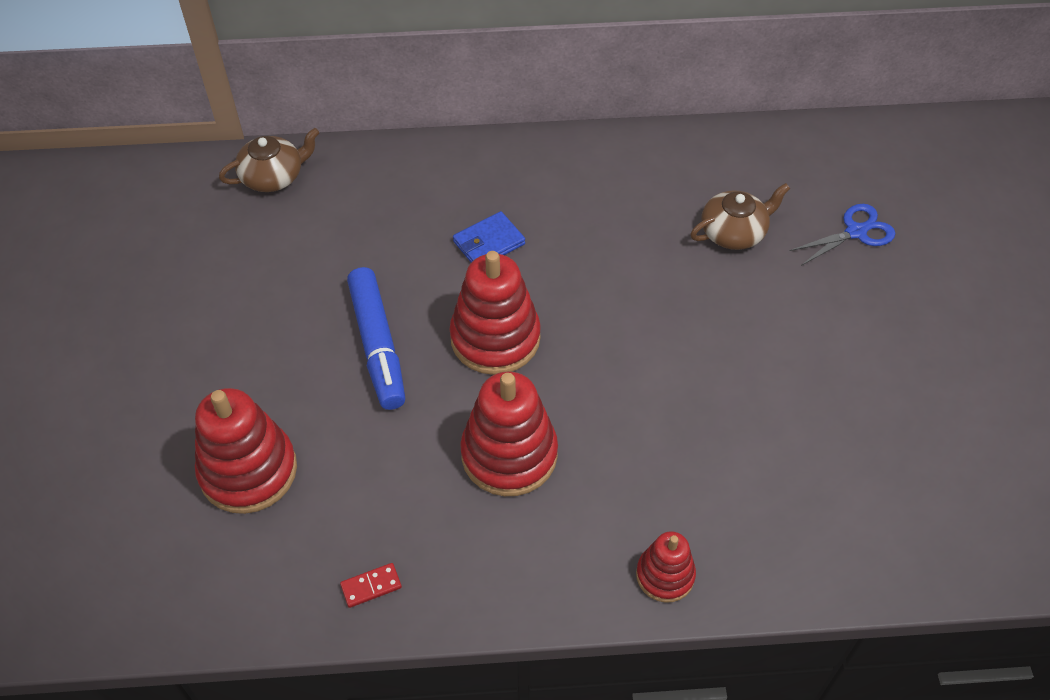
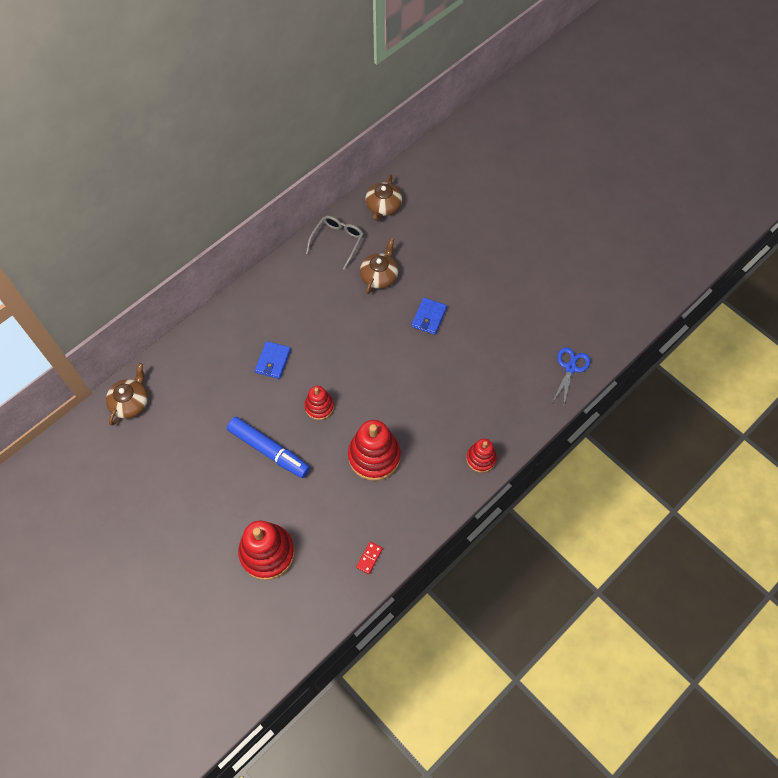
camera: 40 degrees left, 10 degrees up
(495, 338) = (319, 406): red stacking toy -> red stacking toy, size x0.57
(712, 157) = (337, 242): none -> grey glasses
(759, 328) = (429, 317): none -> blue wallet
(818, 152) = (383, 206): none -> brown teapot
(856, 232) = (431, 238): blue scissors -> blue scissors (570, 368)

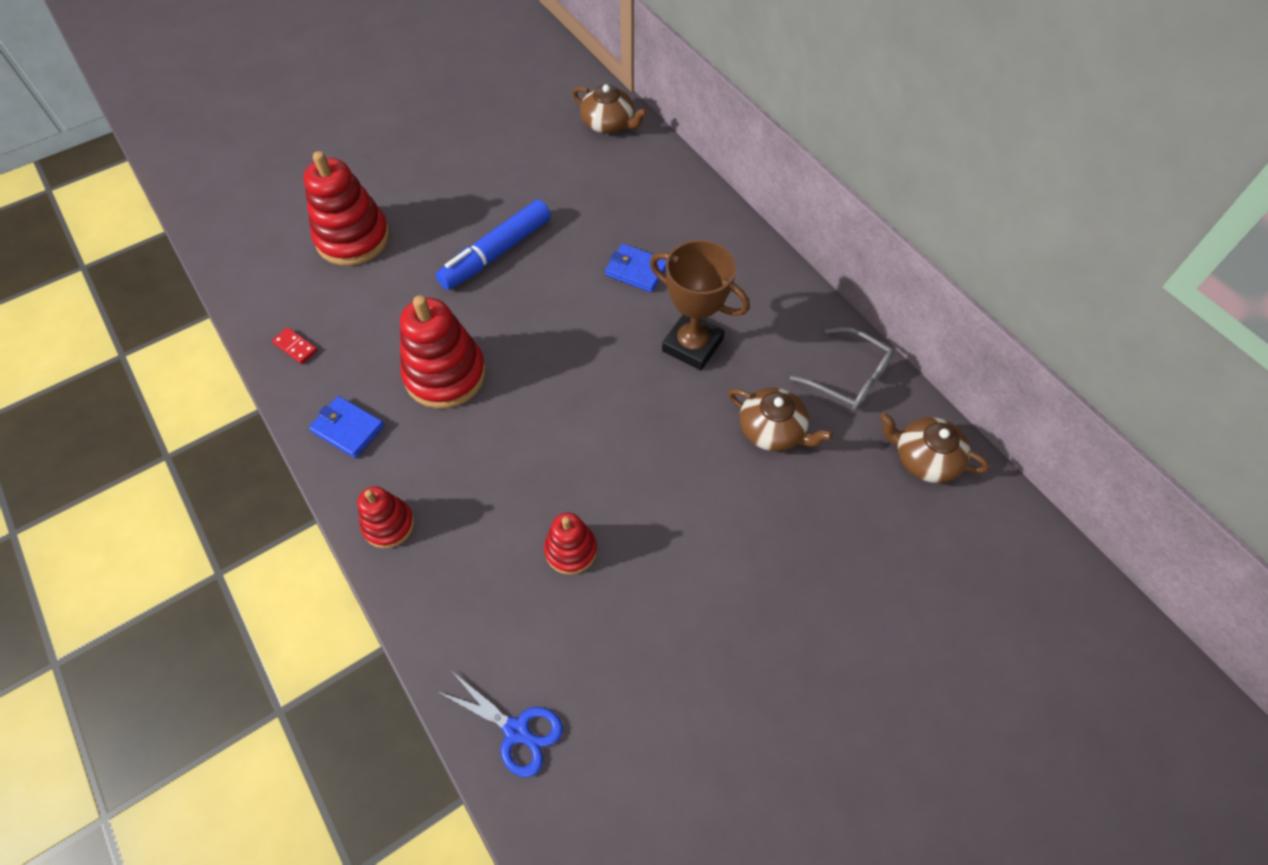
camera: 100 degrees right, 5 degrees down
(319, 406) = (547, 317): red stacking toy -> red stacking toy (571, 550)
(328, 322) = (692, 345): none -> brown trophy
(429, 317) = (676, 493): blue wallet -> blue wallet (348, 429)

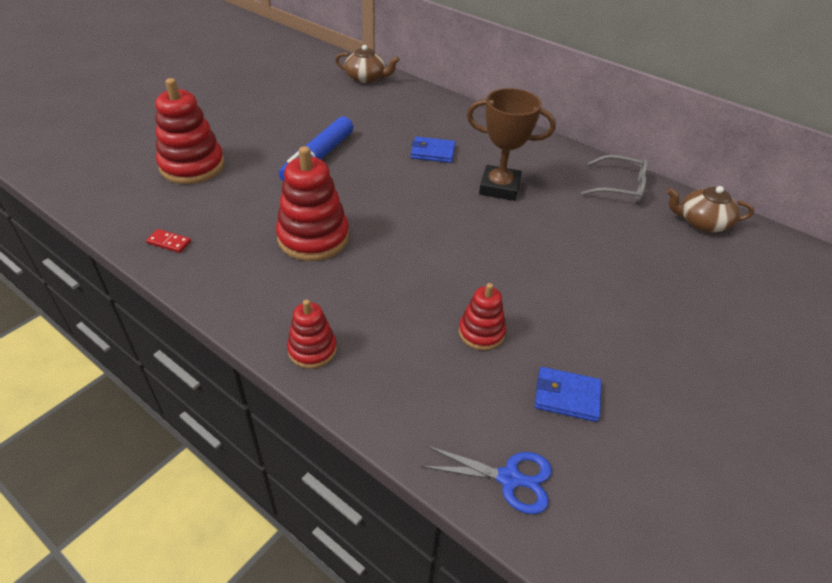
camera: 20 degrees left, 15 degrees down
(348, 429) = (243, 289): blue wallet -> blue wallet (567, 396)
(772, 430) = (588, 226): brown teapot -> none

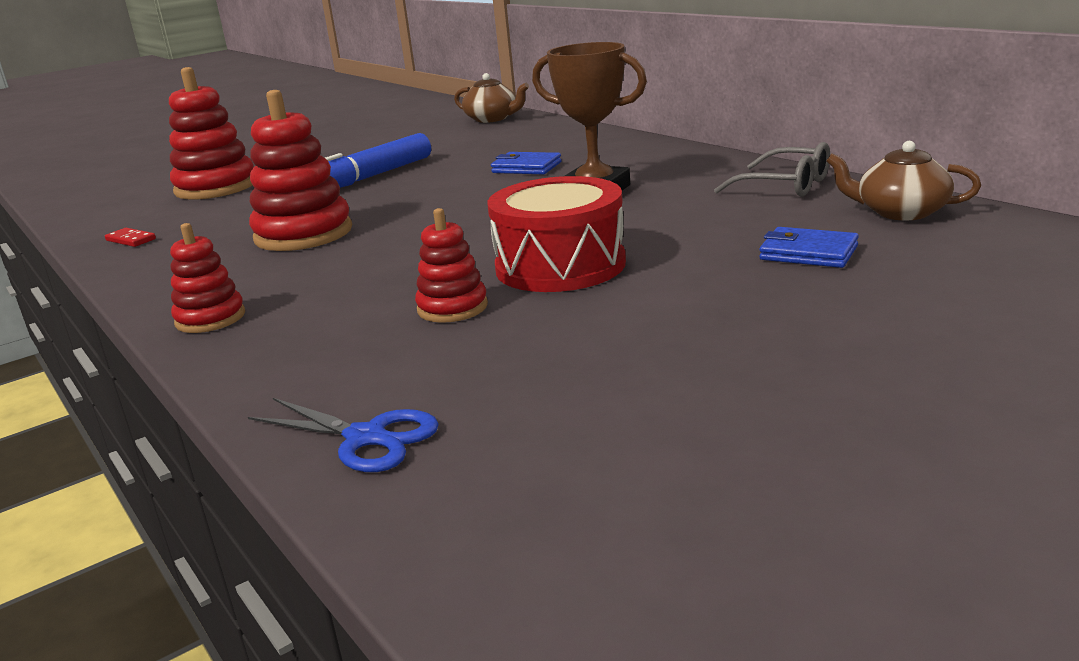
camera: 20 degrees right, 20 degrees down
(525, 282) = (560, 266): none -> red drum
(567, 396) = (528, 366): blue wallet -> blue wallet (808, 253)

